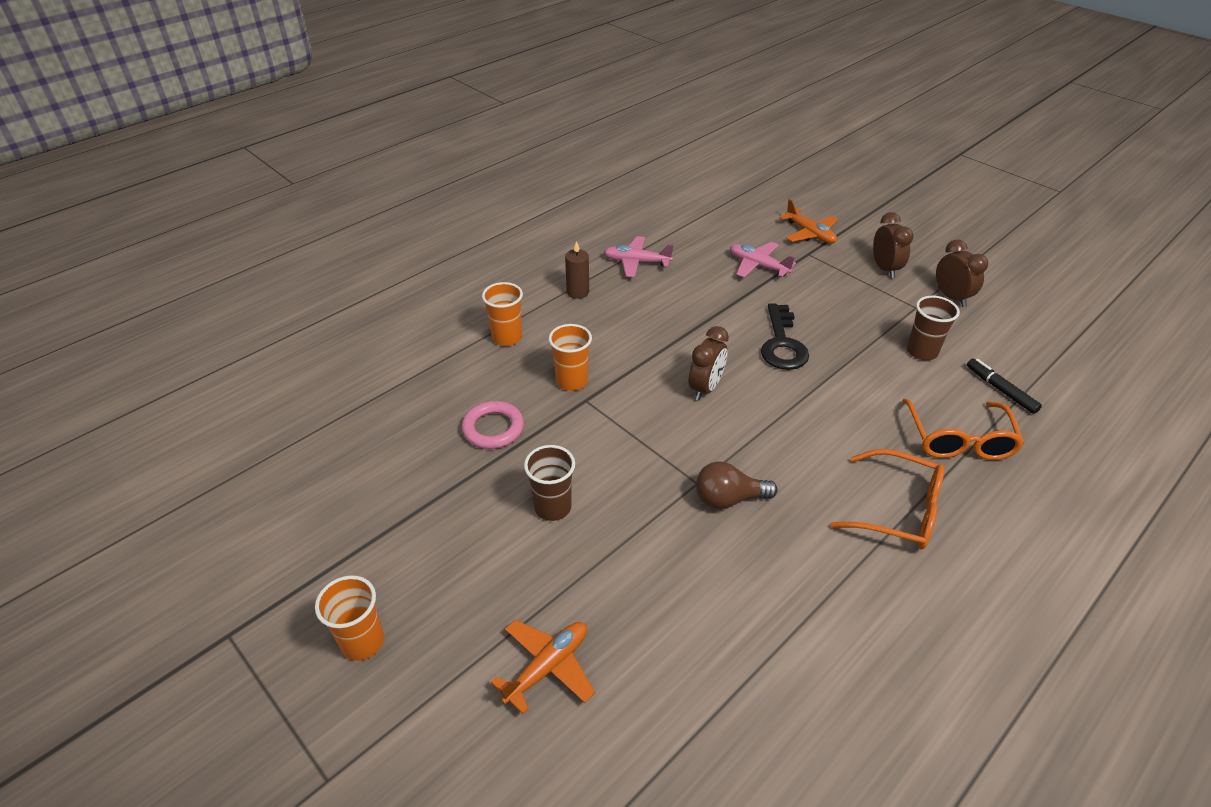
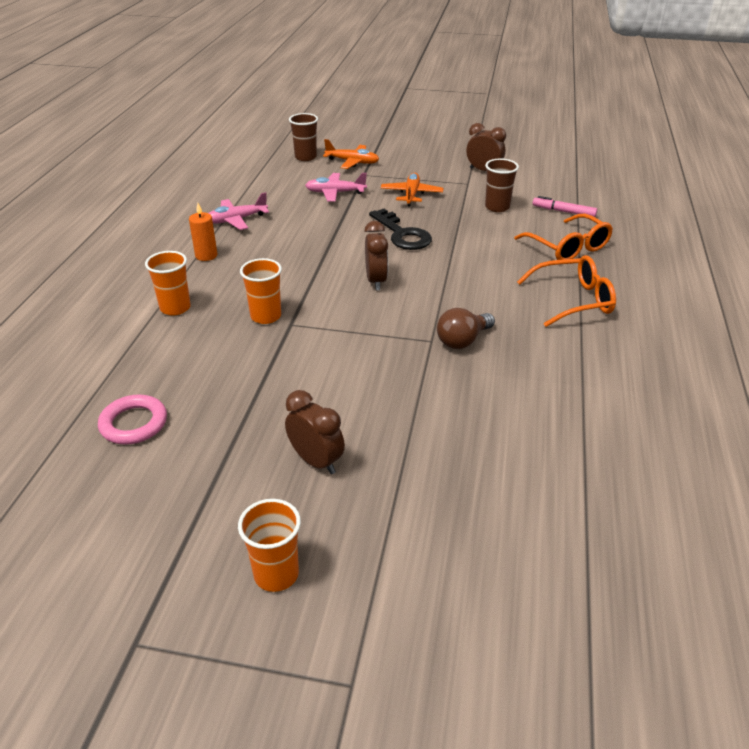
camera: 35 degrees left, 5 degrees down
(493, 428) = (231, 374): pink ring -> pink ring (134, 423)
(547, 667) = (446, 505): orange plane -> orange plane (411, 195)
(552, 507) = (340, 404): brown cup -> brown cup (305, 157)
(578, 292) = (206, 255): brown candle -> orange candle
(885, 269) = (425, 168): brown clock -> brown clock (316, 461)
(1000, 390) = (563, 211): black marker -> pink marker

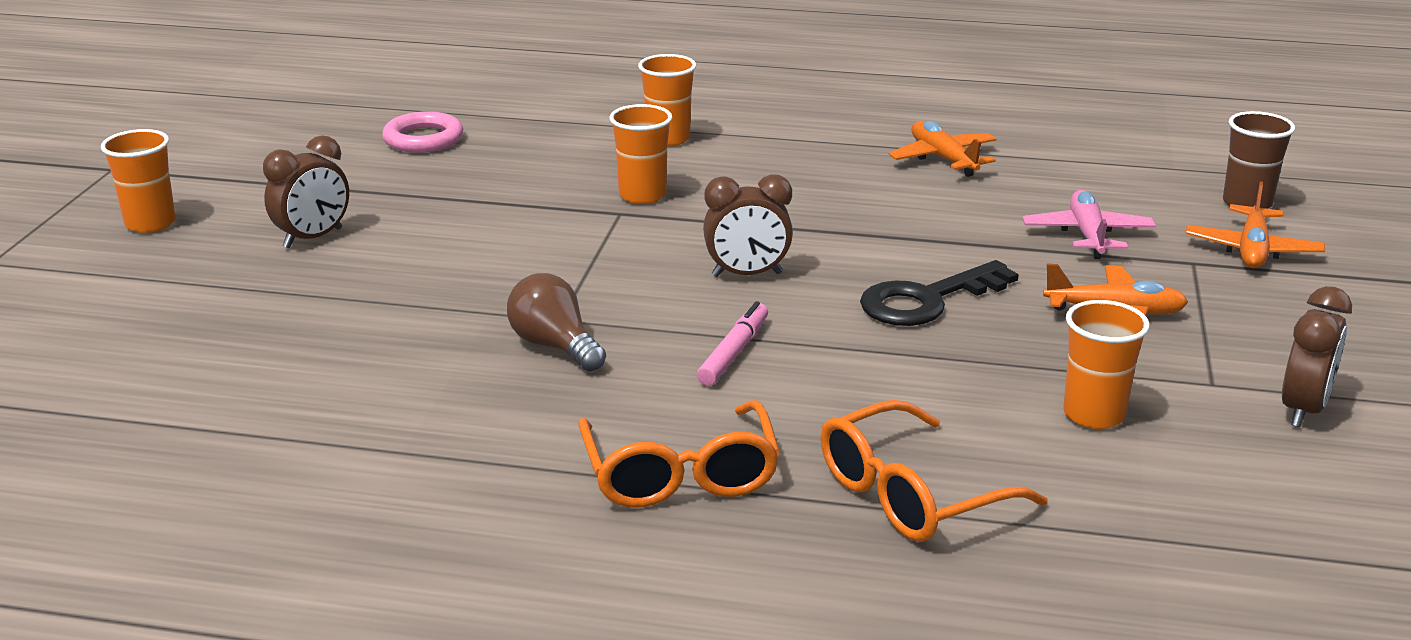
camera: 90 degrees right, 10 degrees down
(206, 255) = (817, 146): orange candle -> none
(236, 220) = (943, 159): pink plane -> orange plane
(497, 207) = (1093, 415): brown cup -> orange cup
(563, 211) = (1106, 510): pink marker -> pink marker (733, 352)

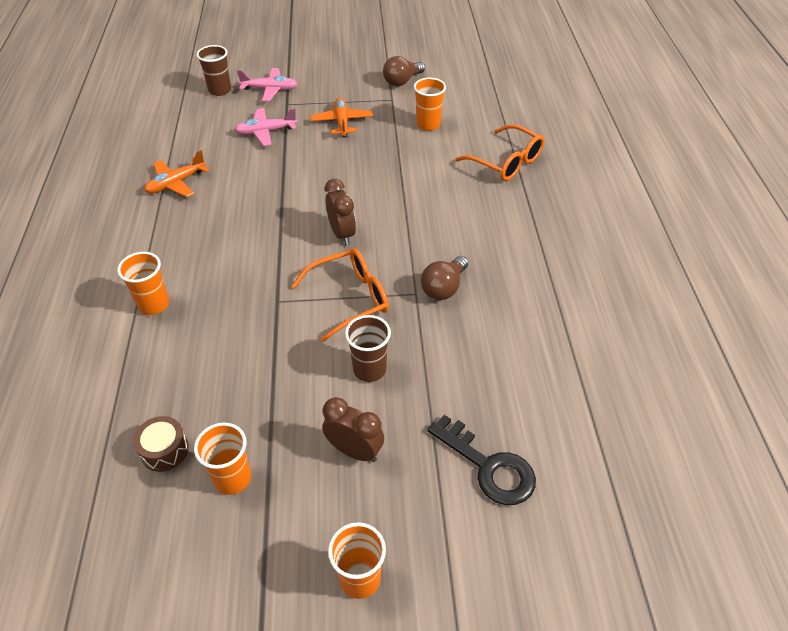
camera: 105 degrees left, 20 degrees up
(423, 139) = (164, 450): pink ring -> brown drum
(434, 263) = (369, 369): none -> brown cup
(642, 195) = (249, 297): orange cup -> orange cup (232, 478)
(680, 475) = (528, 222): orange glasses -> orange glasses (350, 298)
(733, 352) = (423, 225): pink marker -> none
(927, 300) = (349, 173): black key -> black key (488, 466)
(1252, 250) = (270, 90): orange plane -> pink plane
(1303, 410) = (402, 81): brown clock -> brown light bulb

